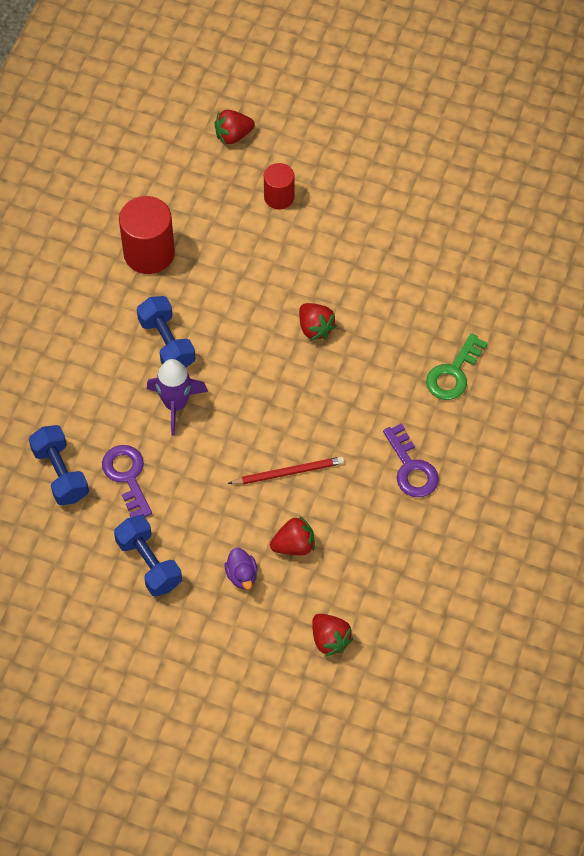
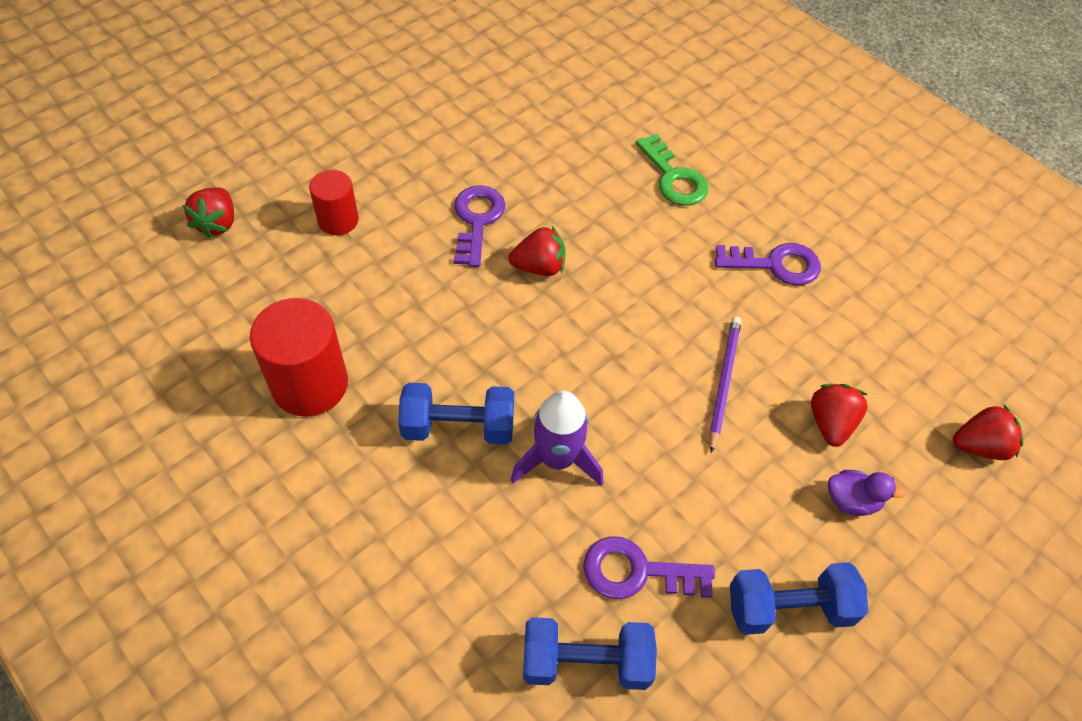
camera: 65 degrees left, 5 degrees down
(288, 472) = (723, 382): red pencil -> purple pencil
(331, 273) = (477, 220): none -> purple key

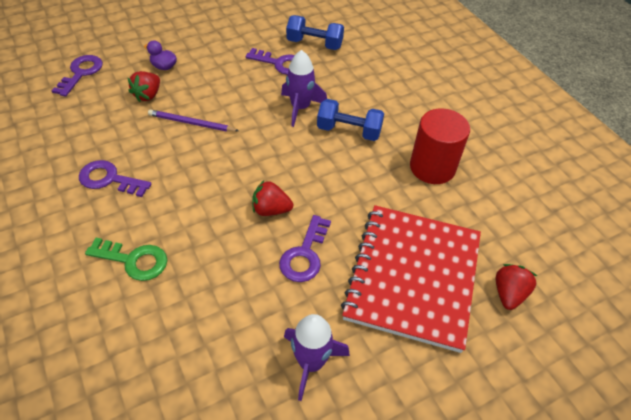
camera: 165 degrees left, 5 degrees down
(338, 220) = (412, 277): red cylinder -> red notebook
(441, 124) = (311, 362): none -> purple rocket
(674, 178) = (134, 260): green key -> green key turned 120 degrees clockwise
(723, 382) = (191, 123): purple pencil -> purple pencil turned 75 degrees clockwise
(789, 608) = (220, 42): blue dumbbell -> none
(979, 446) = (81, 73): red strawberry -> purple key

